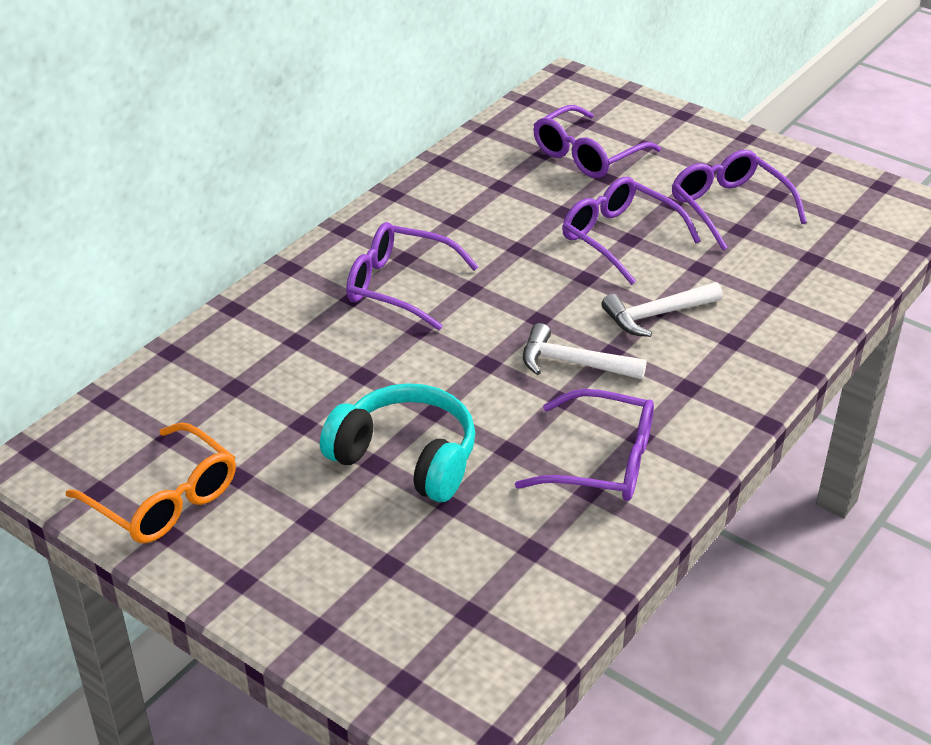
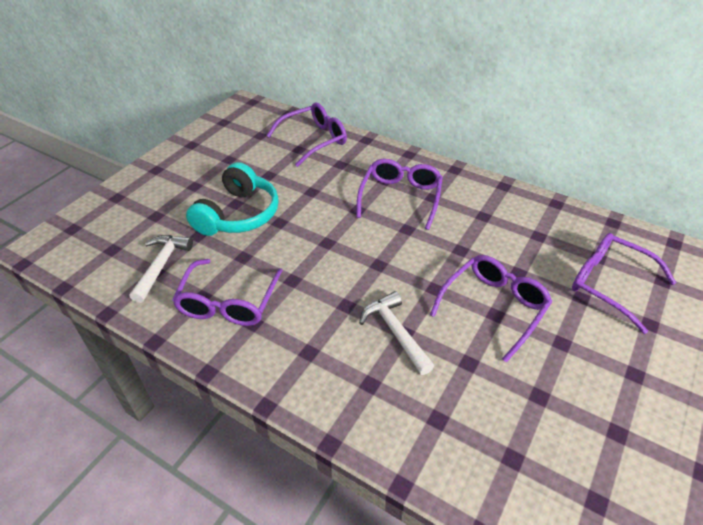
camera: 85 degrees right, 5 degrees up
(164, 499) = (214, 140): orange glasses -> none
(572, 363) = (331, 284): white hammer -> white hammer (161, 265)
(728, 207) = (573, 388): purple glasses -> purple glasses (314, 140)

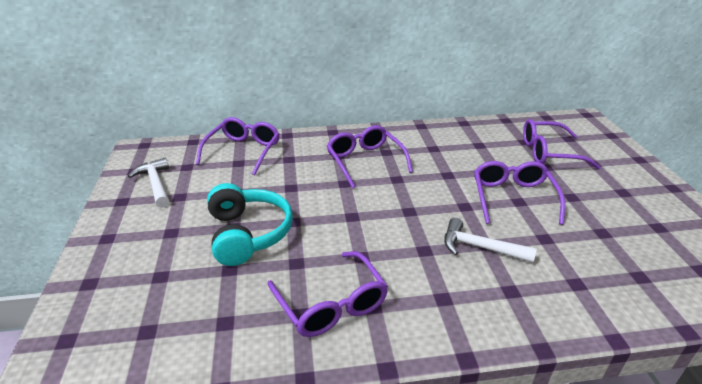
camera: 40 degrees left, 10 degrees down
(161, 265) = (224, 313): white hammer -> white hammer (155, 183)

